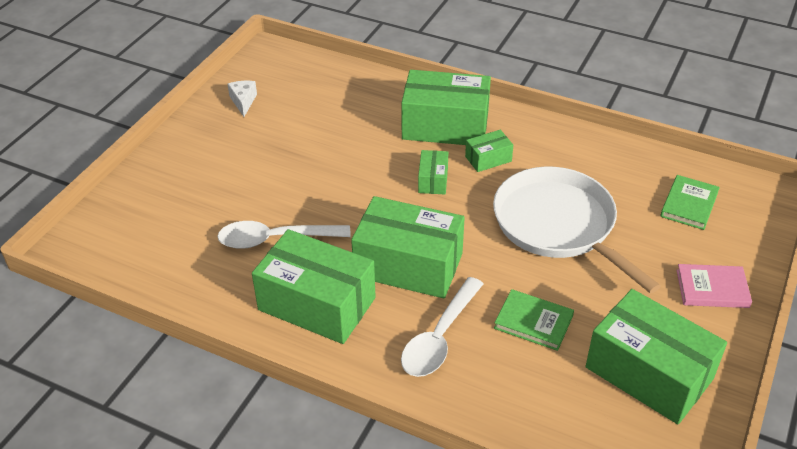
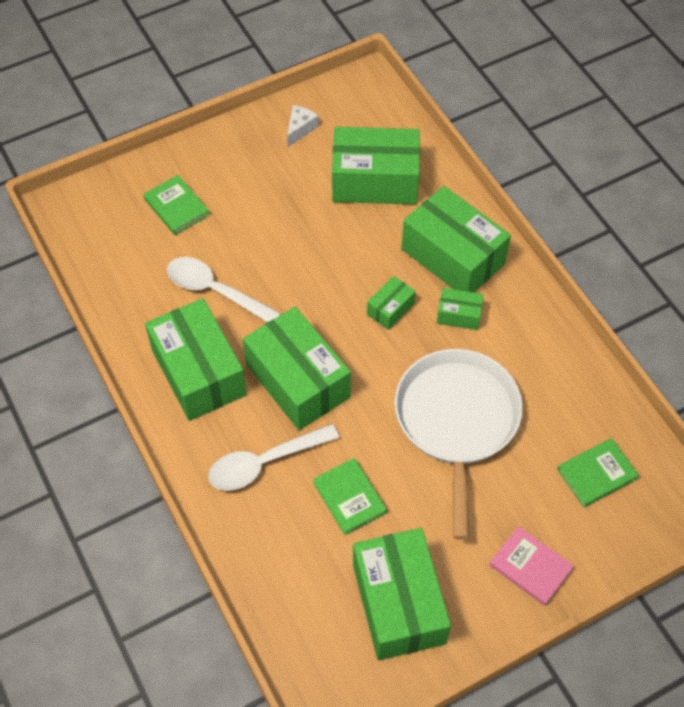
camera: 35 degrees right, 15 degrees up
(183, 198) = (176, 207): none -> green book
(337, 107) = (375, 180): none -> green box

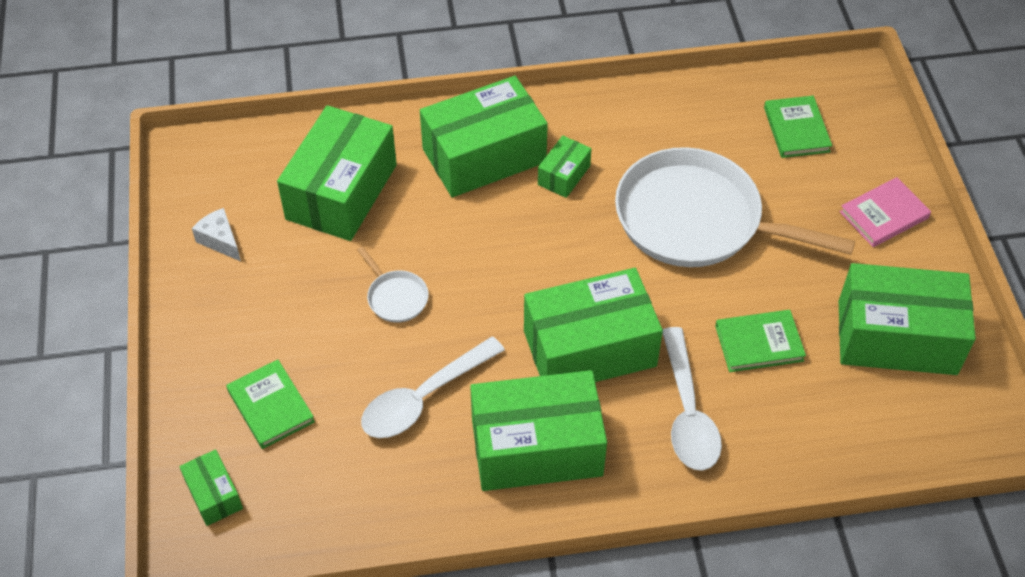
camera: 70 degrees left, 5 degrees down
(176, 207) = (270, 406): green book -> green book turned 75 degrees clockwise
(294, 245) = (396, 297): none -> white pan
(390, 309) = (529, 232): green box -> green box (214, 495)

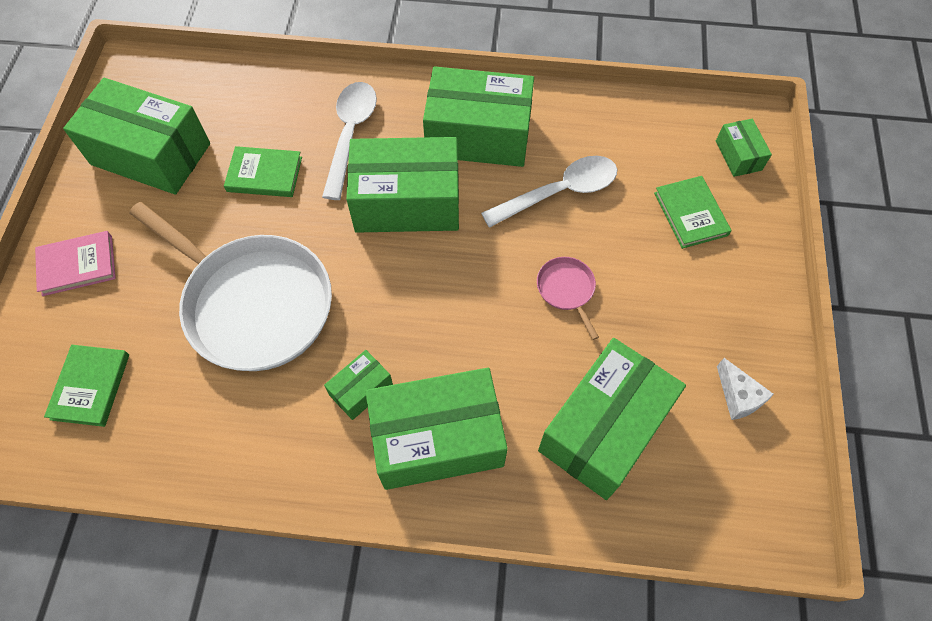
camera: 165 degrees left, 10 degrees up
(396, 297) = (566, 289): white pan -> pink pan

